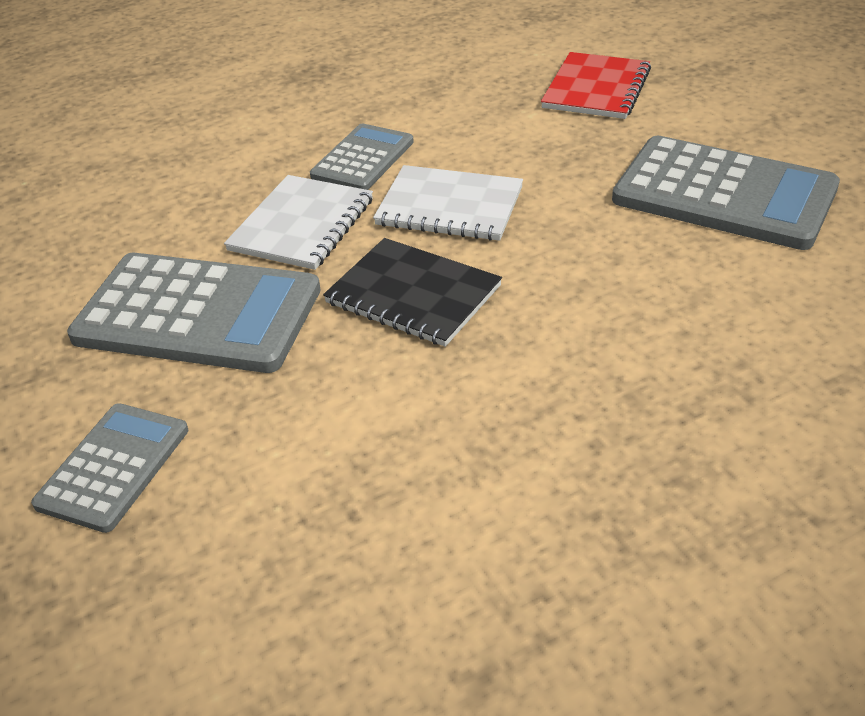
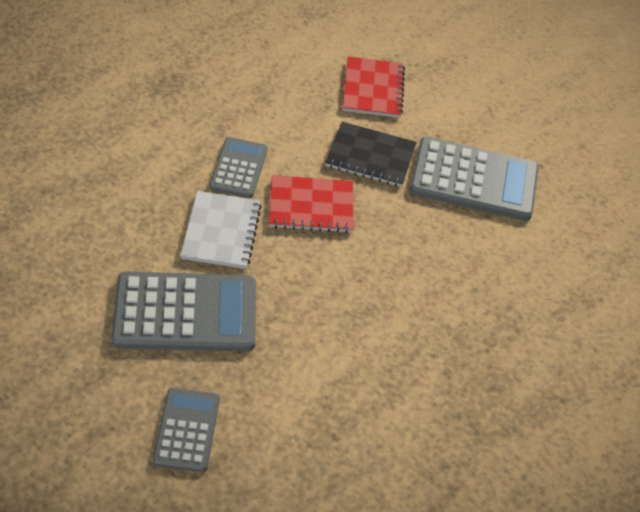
camera: 25 degrees left, 10 degrees up
(413, 294) = (313, 281): black notebook -> black notebook (370, 156)
(450, 206) = (311, 206): white notebook -> red notebook

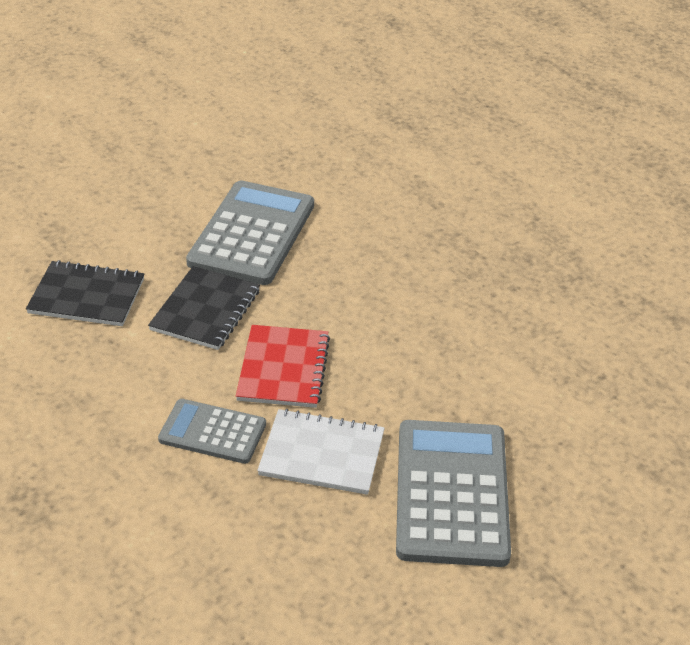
camera: 80 degrees left, 10 degrees down
(187, 430) = (614, 495): grey calculator -> none
(372, 89) = (86, 296): red notebook -> black notebook

